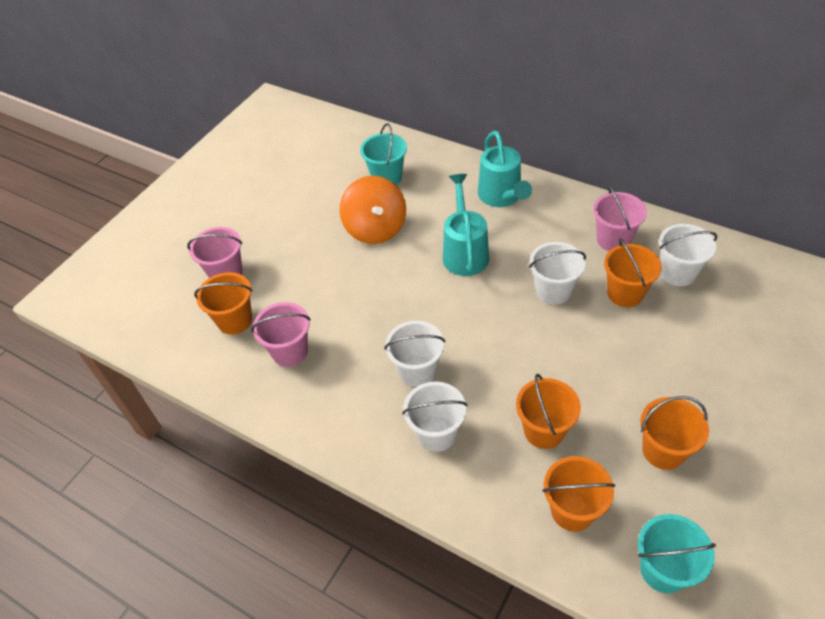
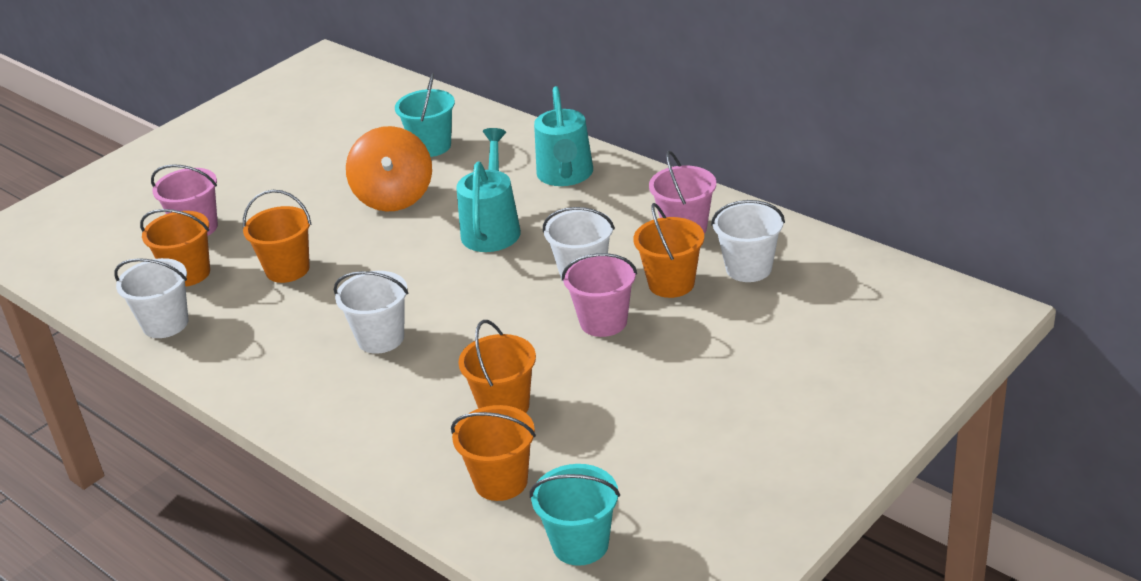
camera: 10 degrees right, 15 degrees down
(290, 351) = (239, 308): pink bucket -> pink bucket (603, 322)
(436, 433) = (376, 398): white bucket -> white bucket (165, 324)
(663, 450) = (638, 437): orange bucket -> orange bucket (287, 269)

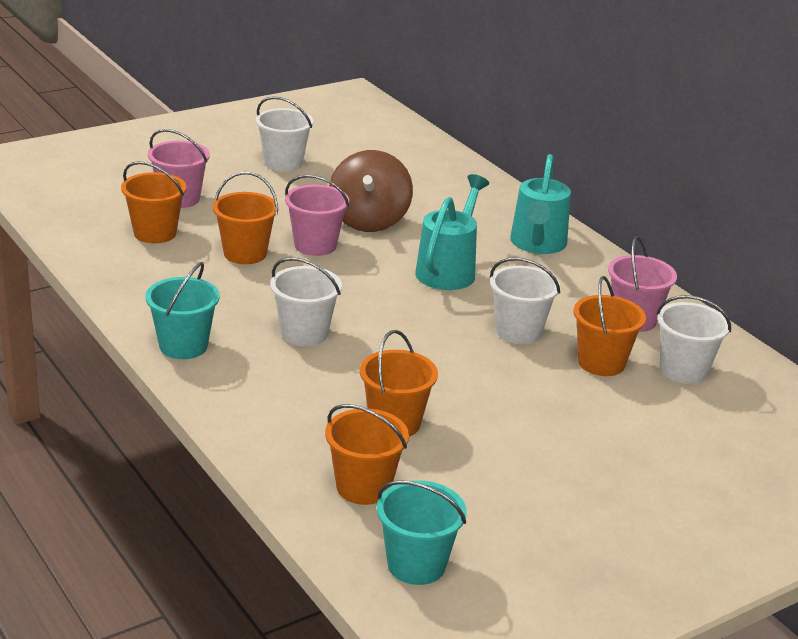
camera: 10 degrees right, 5 degrees down
(165, 324) = (116, 268): white bucket -> white bucket (283, 163)
(394, 197) = (369, 220): orange spinning top -> brown spinning top
(431, 146) = (421, 188): turquoise bucket -> turquoise bucket (183, 346)
(603, 322) = (521, 377): pink bucket -> pink bucket (315, 245)

